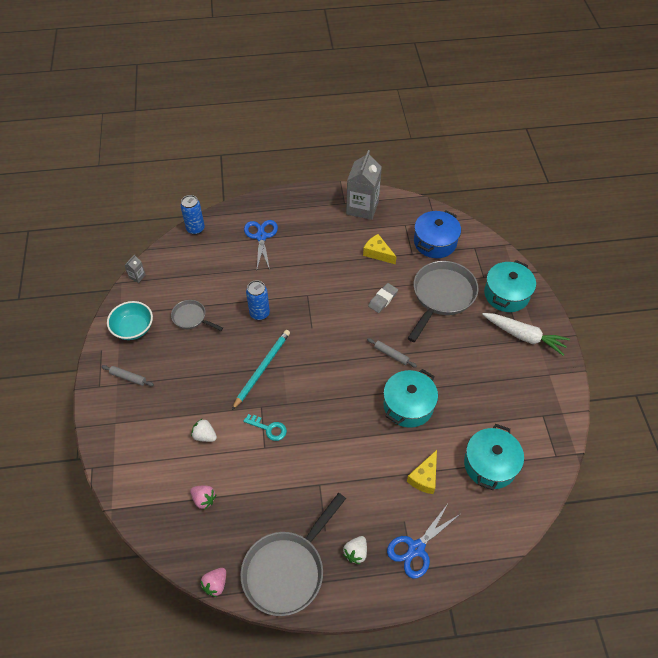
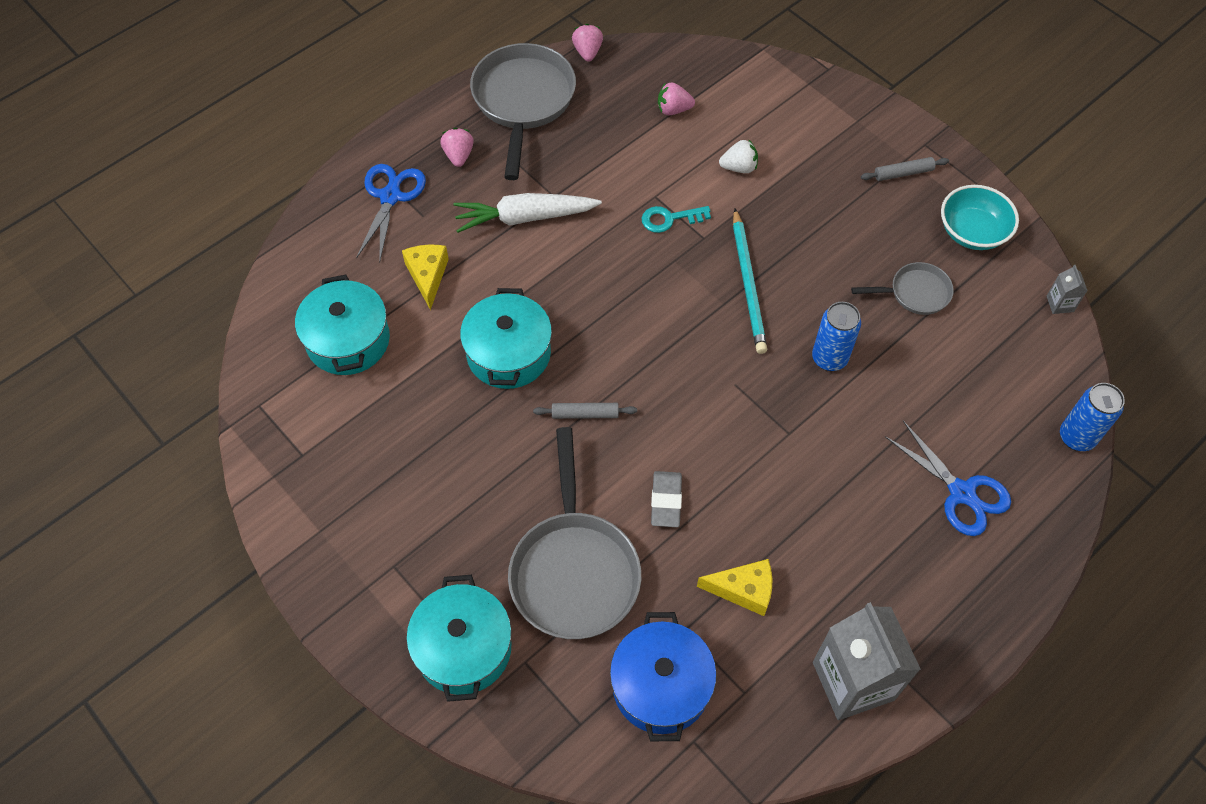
camera: 145 degrees right, 5 degrees up
(356, 552) = (458, 155): white strawberry -> pink strawberry
(524, 336) = (392, 578): white carrot -> white carrot (525, 217)

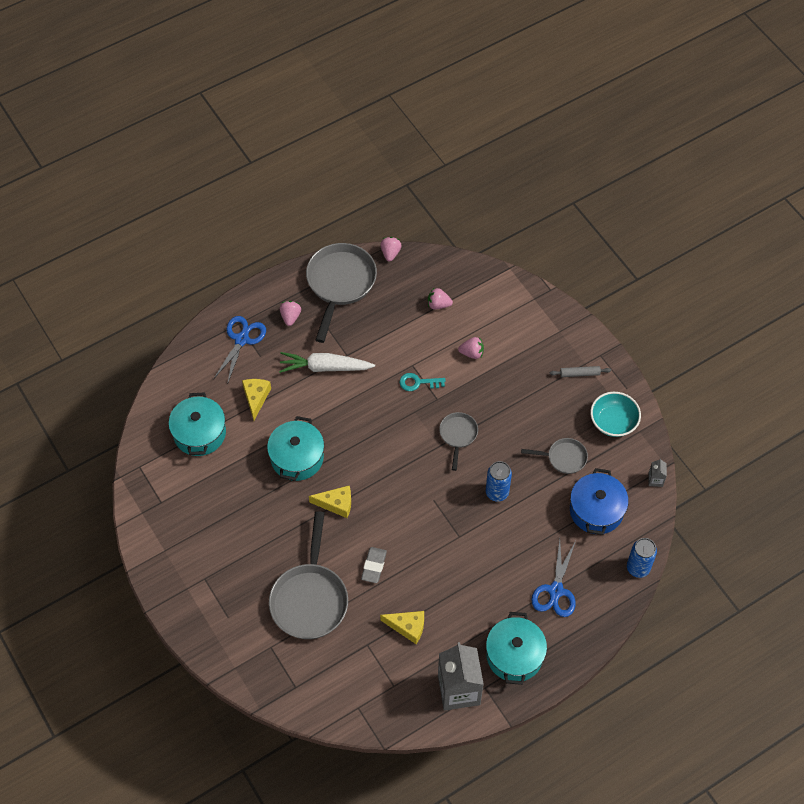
camera: 10 degrees right, 0 degrees up
(463, 648) = (237, 633): turquoise pot -> turquoise pot (514, 655)
(585, 414) = (336, 504): grey rolling pin -> yellow cheese
(661, 686) = (346, 674): blue pot -> blue pot (596, 510)
(739, 167) = (472, 353): white strawberry -> pink strawberry
(748, 284) = (458, 435): turquoise pencil -> grey pan
(962, 493) = (555, 591): blue scissors -> blue scissors turned 45 degrees clockwise

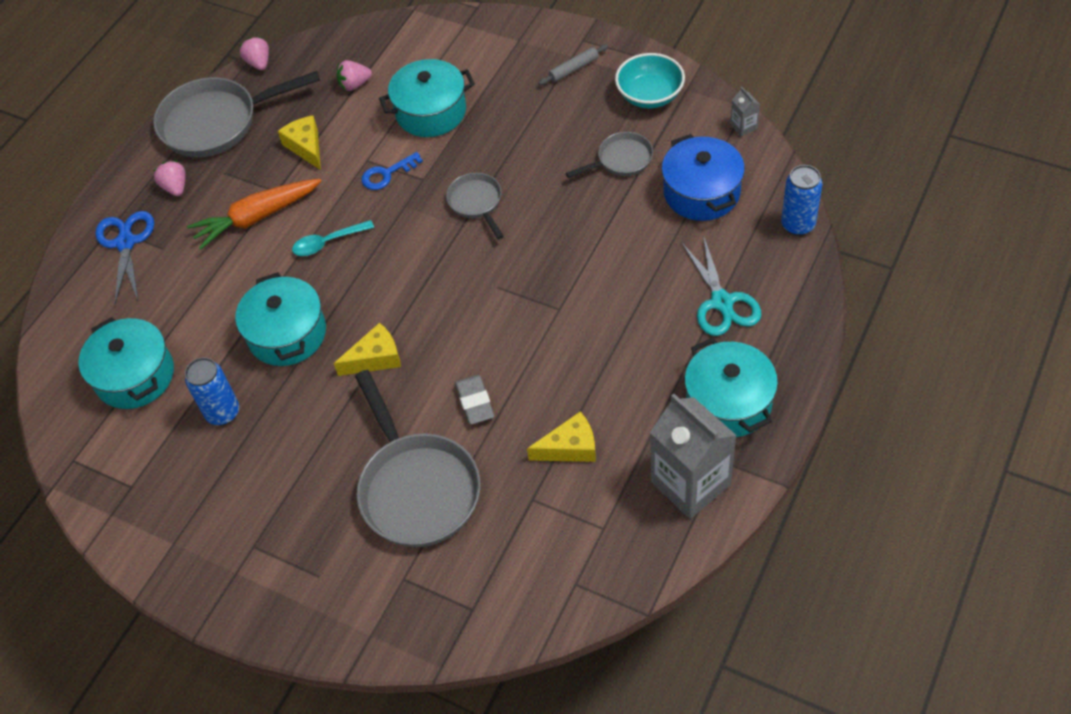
camera: 25 degrees left, 5 degrees down
(256, 398) = (187, 296): yellow cheese -> yellow cheese (306, 147)
(325, 367) = (257, 218): white carrot -> orange carrot
(340, 283) = (216, 123): grey pan -> grey pan turned 90 degrees counterclockwise
(355, 410) = (328, 242): none -> turquoise spoon
(418, 382) = (387, 174): turquoise key -> blue key
(472, 353) = (431, 112): pink strawberry -> turquoise pot
(497, 492) = (569, 237): blue can -> blue can (223, 413)
(555, 591) = (722, 302): blue scissors -> turquoise scissors

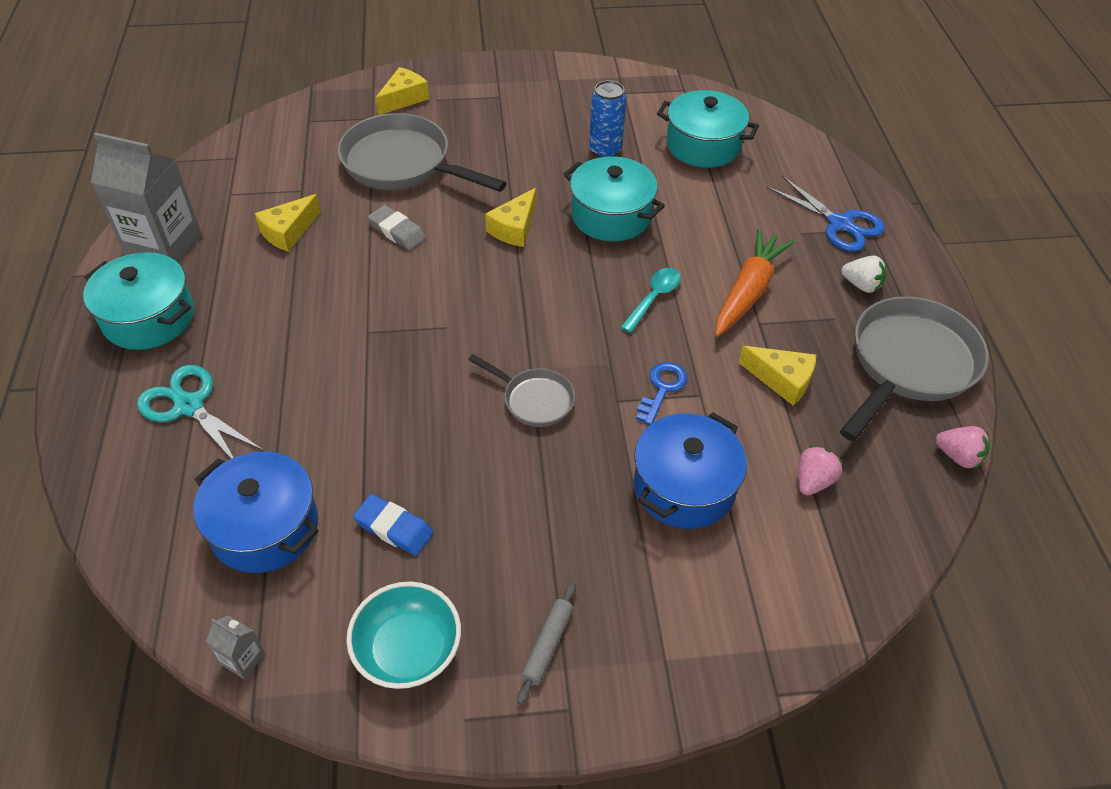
camera: 140 degrees right, 5 degrees down
(175, 187) = (861, 285): pink strawberry -> white strawberry
(351, 595) = (404, 99): none -> yellow cheese
(431, 112) = (684, 487): turquoise pot -> blue pot
(621, 160) = (394, 528): grey pan -> blue eraser
(798, 225) = (120, 536): blue can -> none

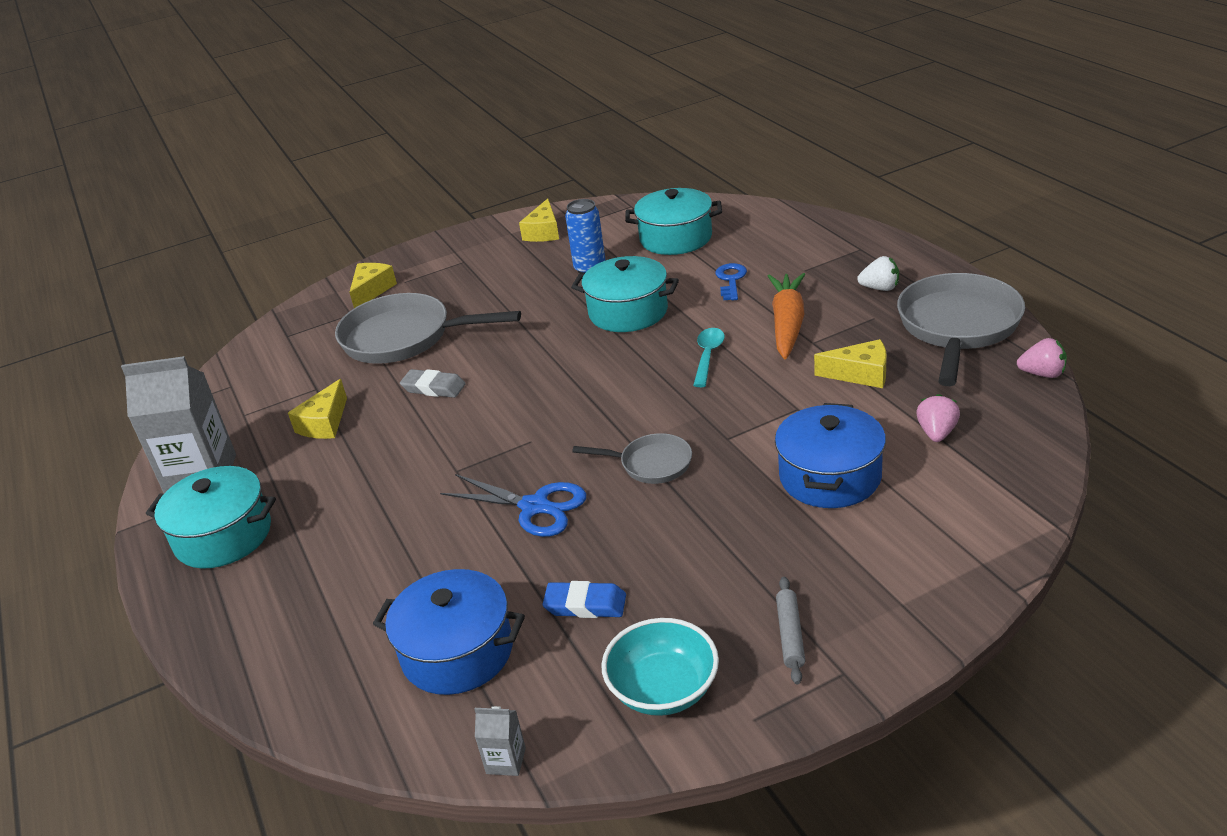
camera: 15 degrees left, 15 degrees down
(189, 406) = (313, 588): turquoise scissors -> none
(514, 228) = (545, 349): yellow cheese -> yellow cheese (543, 232)
(662, 389) = (761, 416): blue key -> blue key (731, 280)
(840, 224) = (832, 253): blue scissors -> blue scissors (535, 507)

